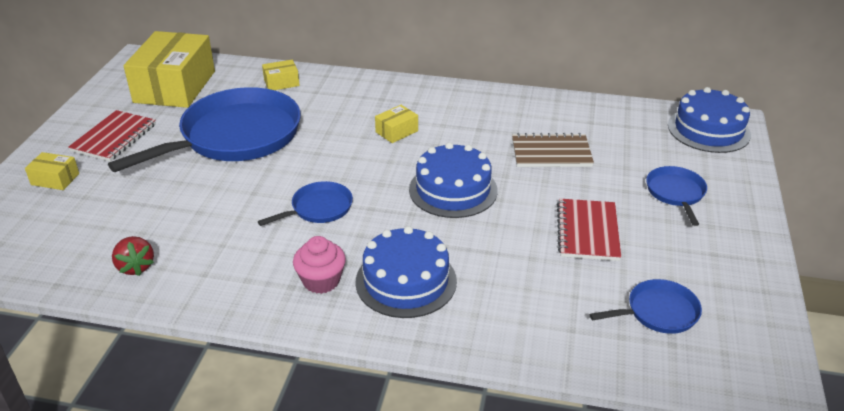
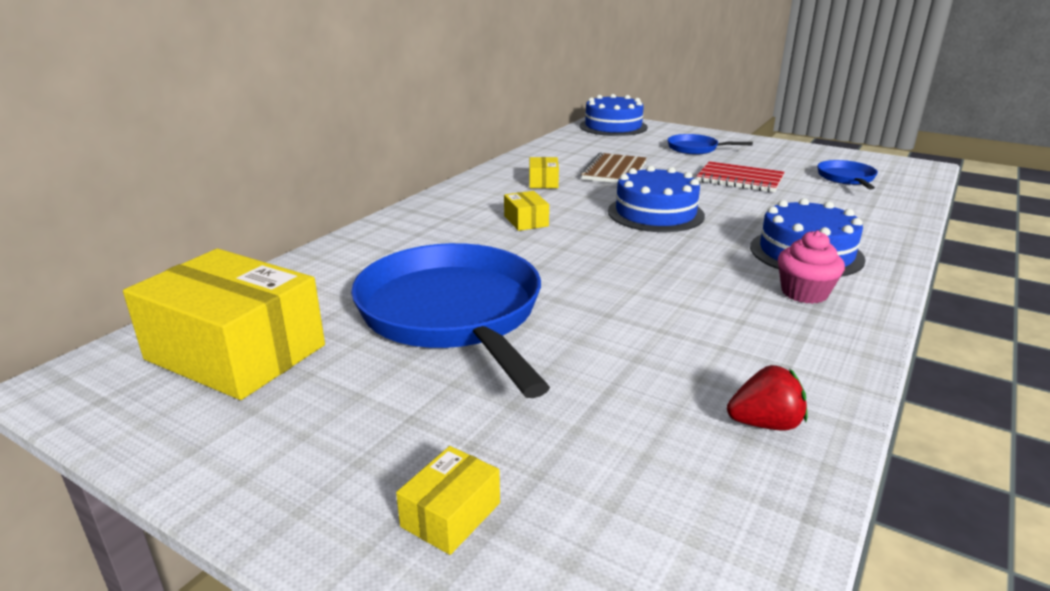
camera: 70 degrees left, 10 degrees down
(114, 138) = (352, 429): red notebook -> none
(281, 83) = (335, 268): yellow box -> yellow box (543, 182)
(318, 208) = (662, 278): blue pan -> none

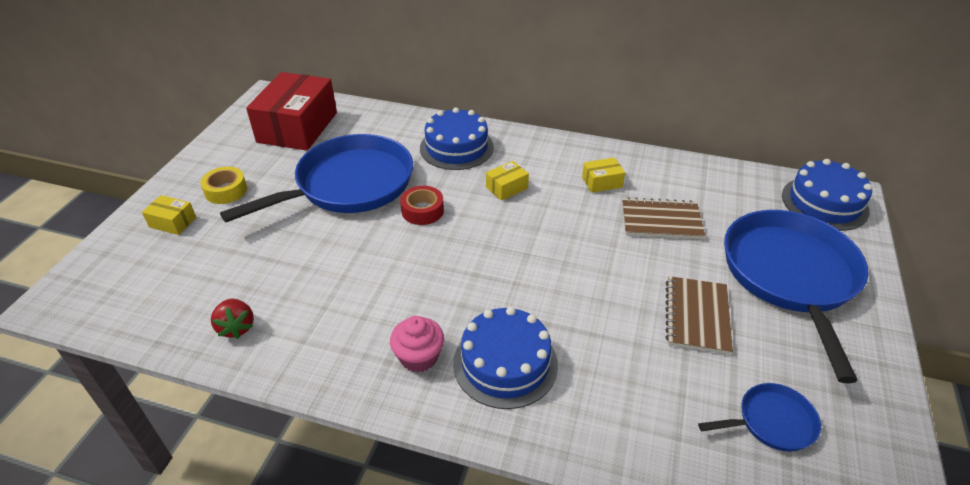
camera: 75 degrees right, 15 degrees up
(236, 352) = (297, 127): yellow box -> red box
(383, 439) = (226, 190): none -> yellow tape
(544, 269) = (422, 210): none -> red tape
(655, 213) = (559, 258): blue cake -> blue cake (456, 147)
(695, 148) = (790, 276): blue pan -> blue pan, size x2.20
(740, 179) = (697, 316): red notebook -> brown notebook

